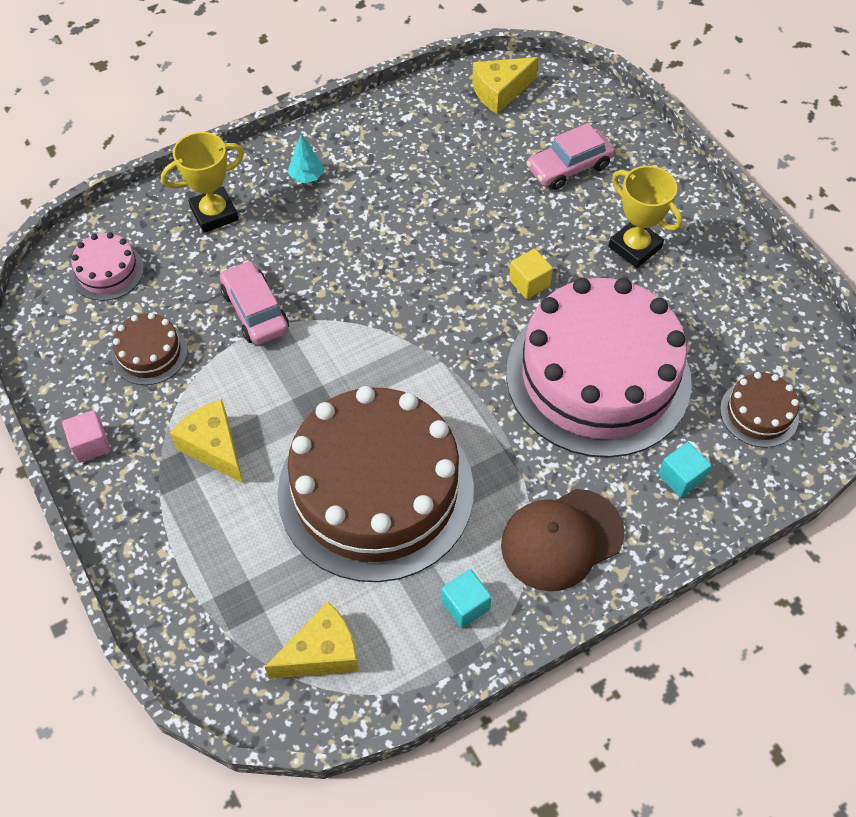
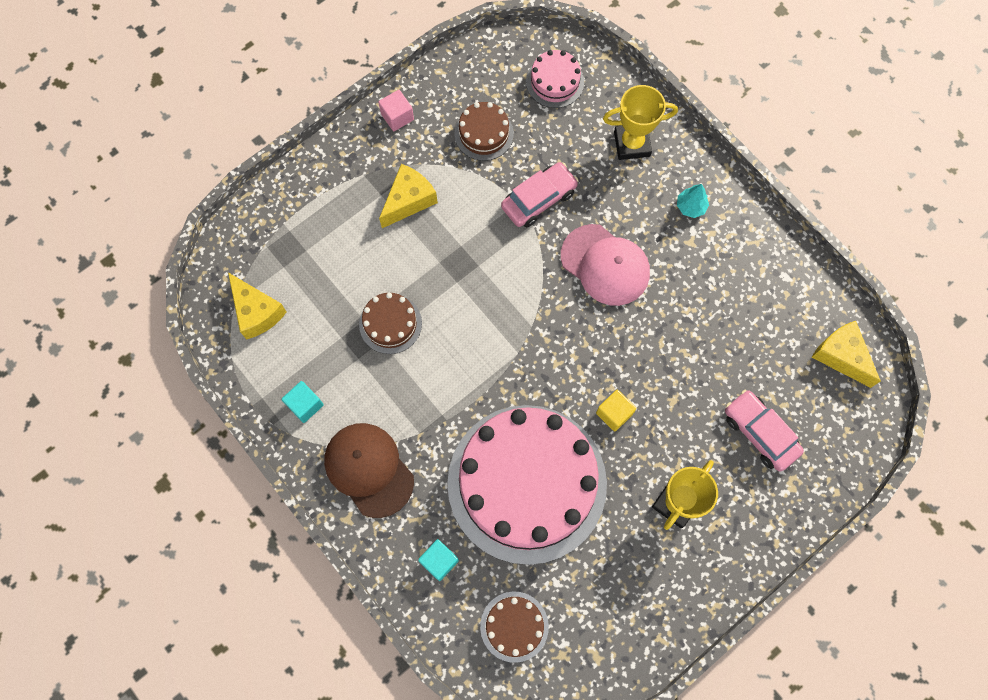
camera: 80 degrees right, 15 degrees up
(214, 214) = (632, 144): yellow trophy -> yellow trophy turned 60 degrees counterclockwise
(354, 262) = (605, 265): none -> pink cap
(376, 490) = (390, 324): brown cake -> brown cake, size x0.41

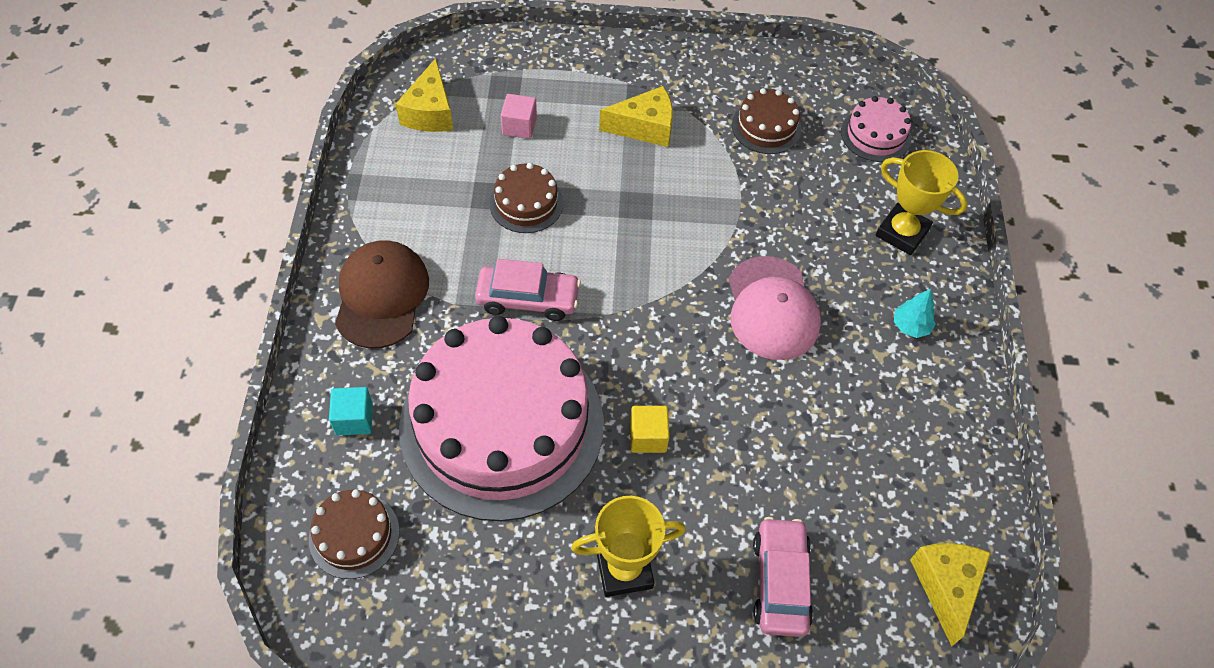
camera: 40 degrees right, 15 degrees down
(305, 405) = (388, 206): turquoise cube -> none
(397, 117) = (702, 63): pink cube -> pink cube (519, 126)
(539, 199) = (763, 210): pink car -> pink car (528, 299)

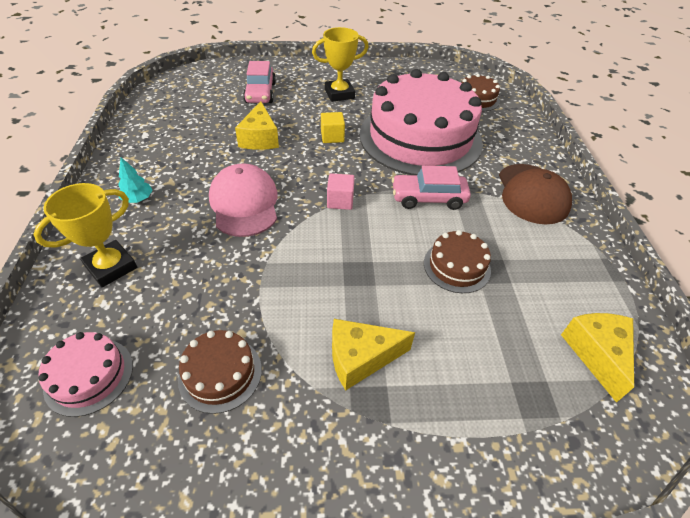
camera: 175 degrees right, 10 degrees down
(354, 419) = (506, 136): turquoise cube -> none
(519, 126) = (495, 345): pink cube -> pink cube (340, 201)
(902, 233) = (111, 267): yellow trophy -> yellow trophy turned 75 degrees counterclockwise
(946, 587) = (174, 94): yellow cheese -> yellow cheese (260, 138)

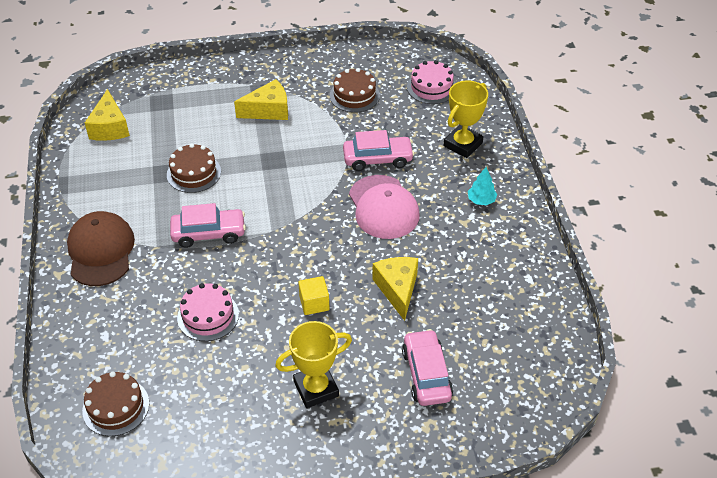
camera: 175 degrees right, 0 degrees up
(228, 259) = (377, 159): none -> pink car
(340, 201) = (295, 220): pink cube -> none
(420, 138) = (208, 316): pink cake -> pink cake, size x0.41

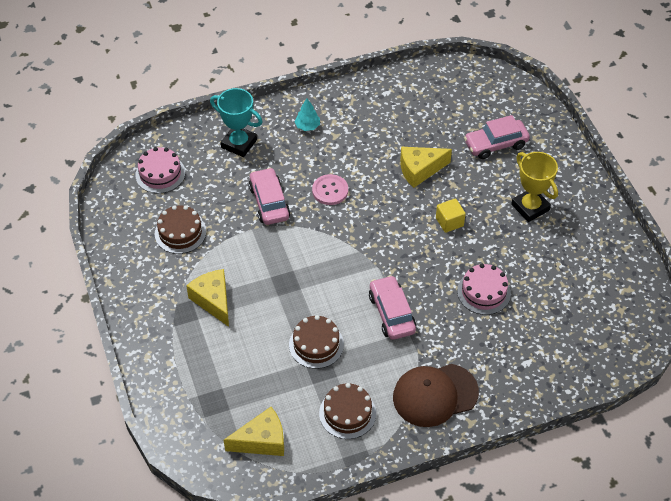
camera: 100 degrees left, 5 degrees up
(116, 407) = (591, 333): brown cake -> brown cake (347, 413)
(383, 207) = (330, 190): pink cap -> pink button
(463, 144) = (239, 144): yellow trophy -> turquoise trophy

